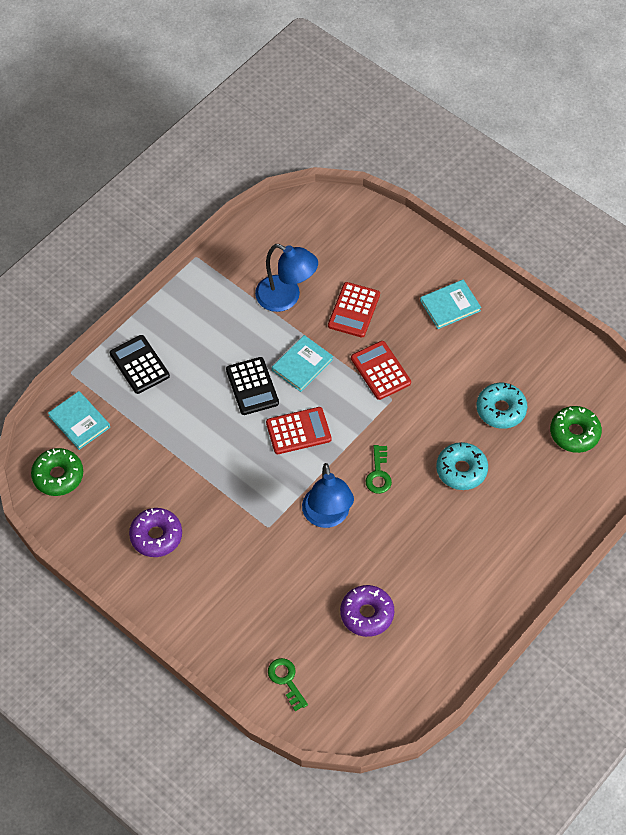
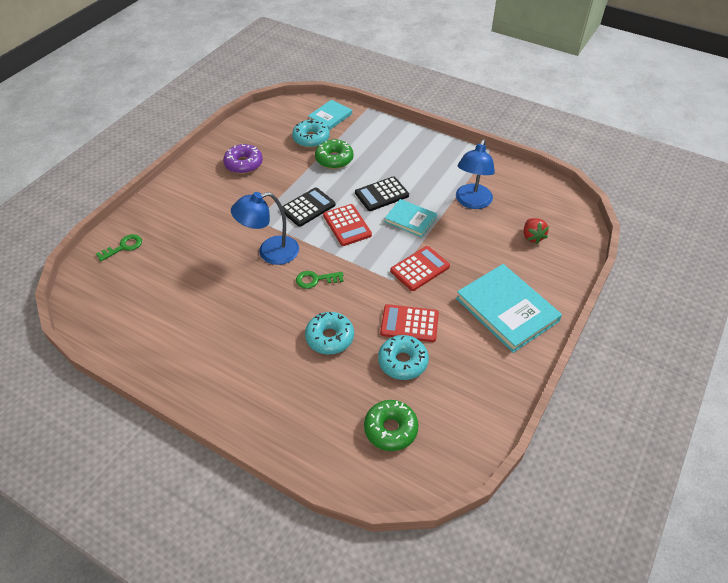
camera: 80 degrees right, 10 degrees down
(58, 476) = (286, 114): green donut -> green donut (334, 159)
(122, 450) = (311, 139): none -> turquoise donut
(139, 365) = (384, 136): black calculator -> black calculator (308, 207)
(353, 255) = (532, 237): none -> red strawberry
(354, 310) = (475, 244): red calculator -> red calculator (409, 323)
(367, 614) = (181, 288): purple donut -> none
(450, 306) = (507, 310): turquoise book -> turquoise book, size x1.75

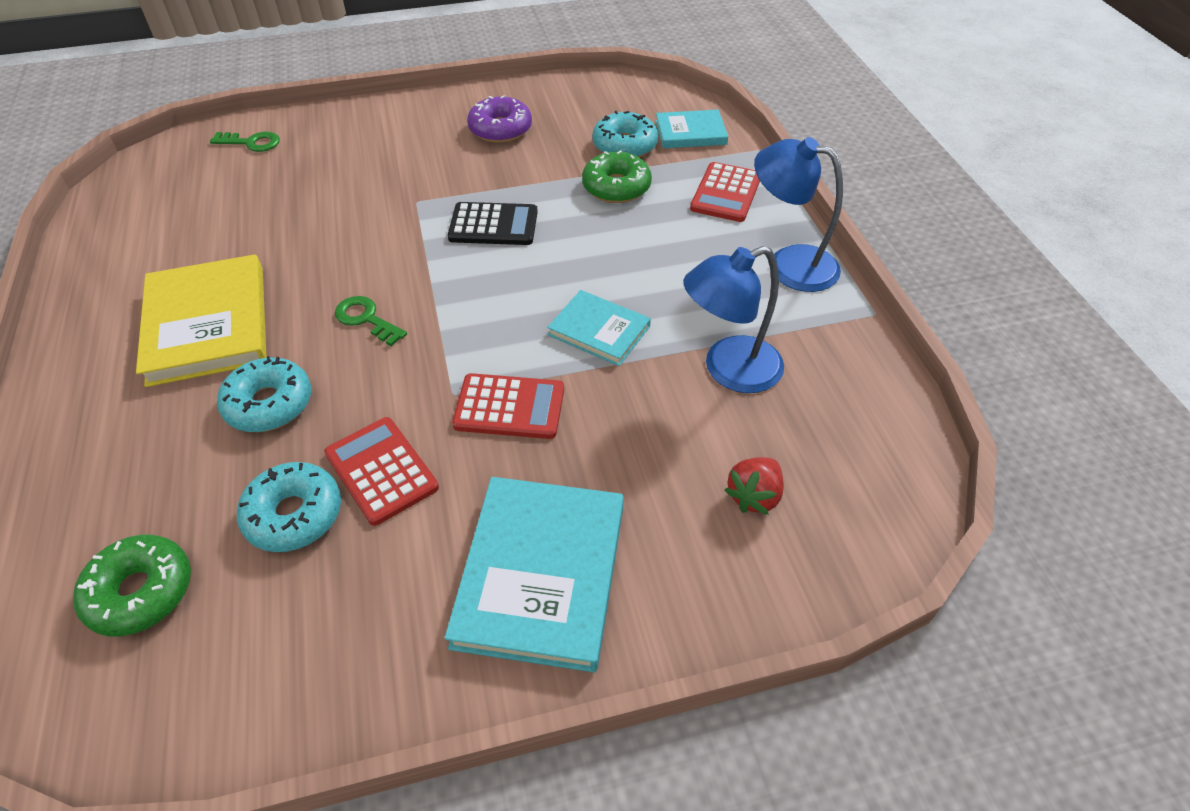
camera: 45 degrees right, 0 degrees up
(249, 332) = (207, 324): none -> yellow book
(270, 252) = (370, 249): blue lamp -> blue lamp (789, 264)
(347, 225) = (505, 279): red calculator -> red calculator (726, 193)
(381, 194) = (611, 270): black calculator -> none
(410, 219) = (599, 331): turquoise book -> turquoise book turned 45 degrees counterclockwise

